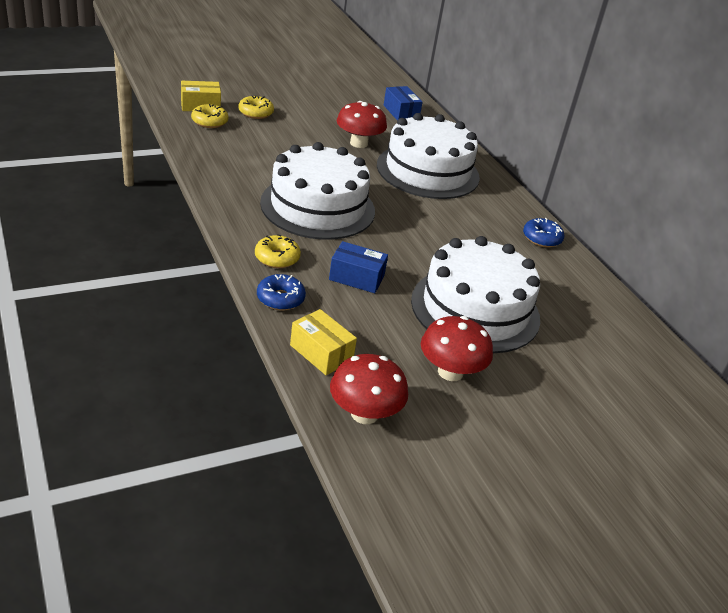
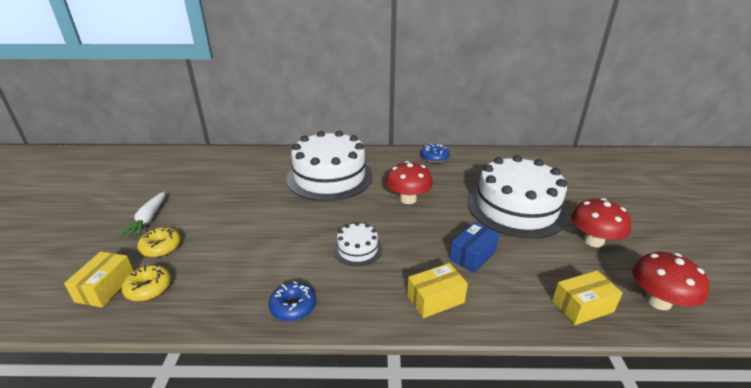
camera: 60 degrees left, 5 degrees down
(277, 258) = (435, 299): yellow donut -> yellow box
(280, 298) = (502, 313): blue donut -> blue donut (293, 307)
(285, 97) = (148, 219): none -> white carrot
(318, 206) = (357, 249): white cake -> white cake, size x0.44
(358, 143) = (266, 198): red mushroom -> red mushroom (408, 199)
(401, 112) = (233, 164): blue box -> none

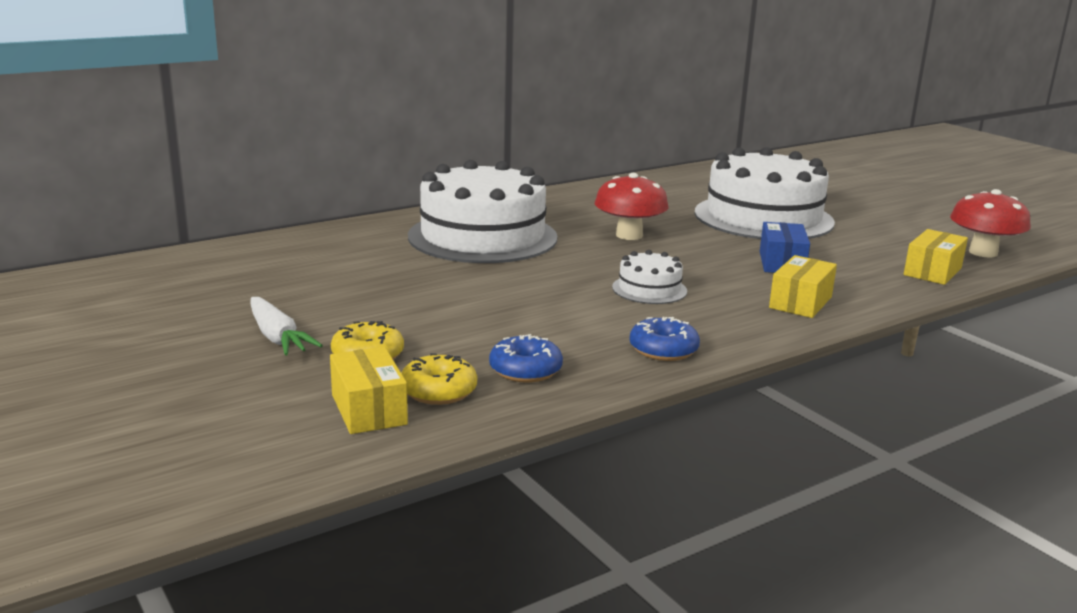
camera: 35 degrees left, 10 degrees down
(434, 157) = (592, 192): blue donut -> blue donut (525, 370)
(593, 241) = (874, 226): red mushroom -> none

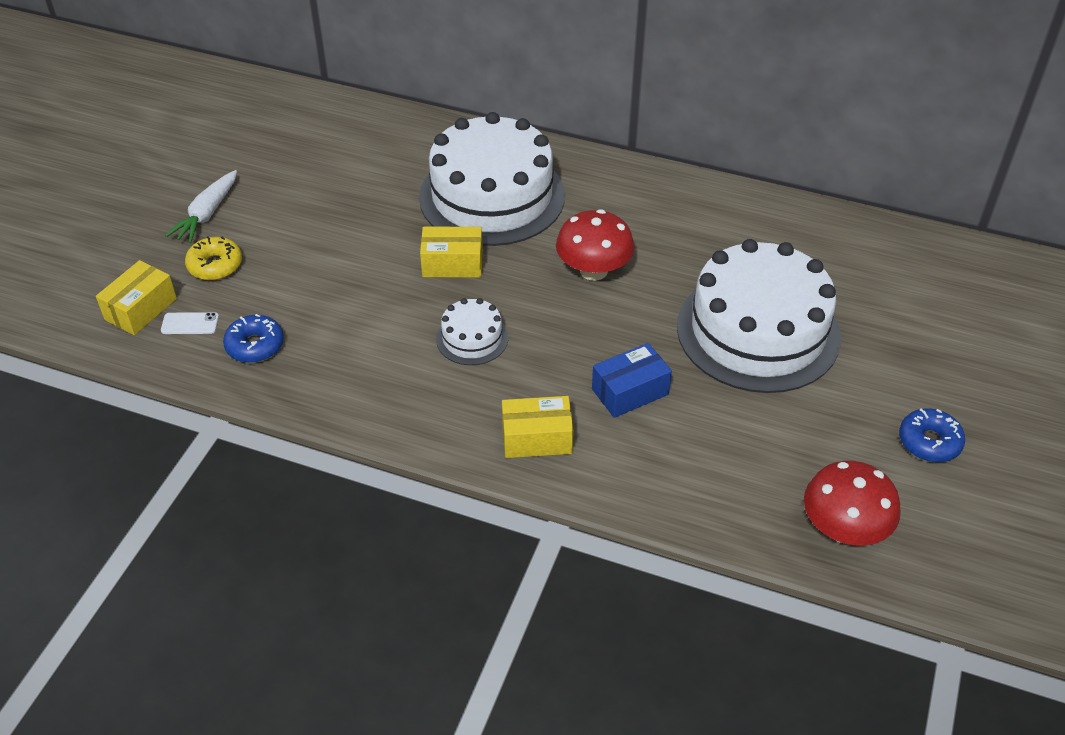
camera: 55 degrees right, 25 degrees up
(438, 391) = (190, 323): yellow donut -> white phone
(663, 350) = (353, 397): blue donut -> blue donut (929, 442)
(932, 271) = (728, 504): yellow box -> yellow box (452, 264)

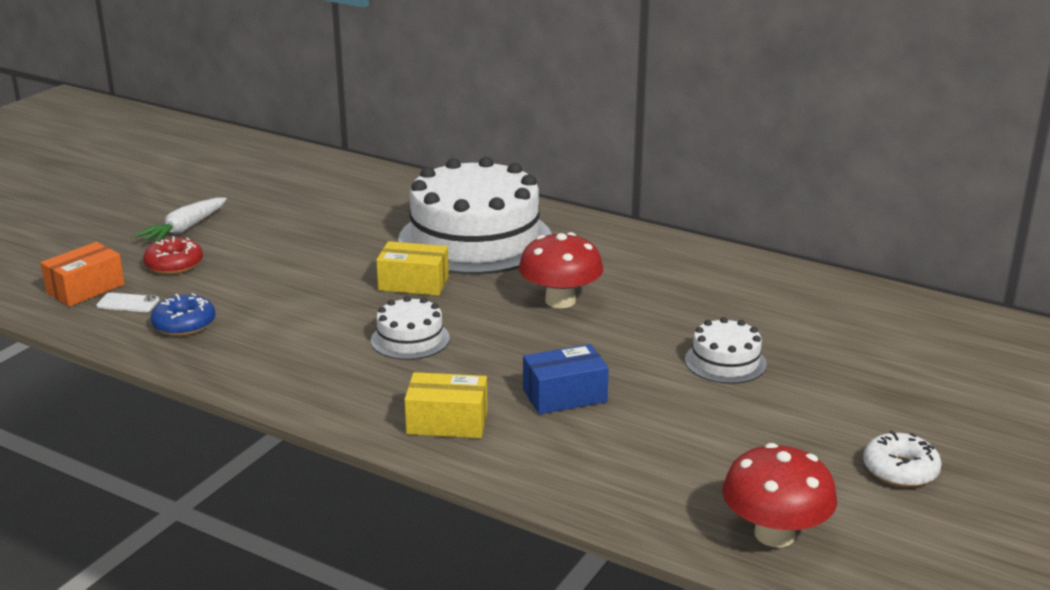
camera: 10 degrees right, 20 degrees down
(141, 309) = (85, 289): yellow box -> orange box
(215, 265) = (174, 265): yellow donut -> red donut
(758, 331) = (725, 362): white cake -> white cake, size x0.44
(929, 442) = (900, 470): blue donut -> white donut

